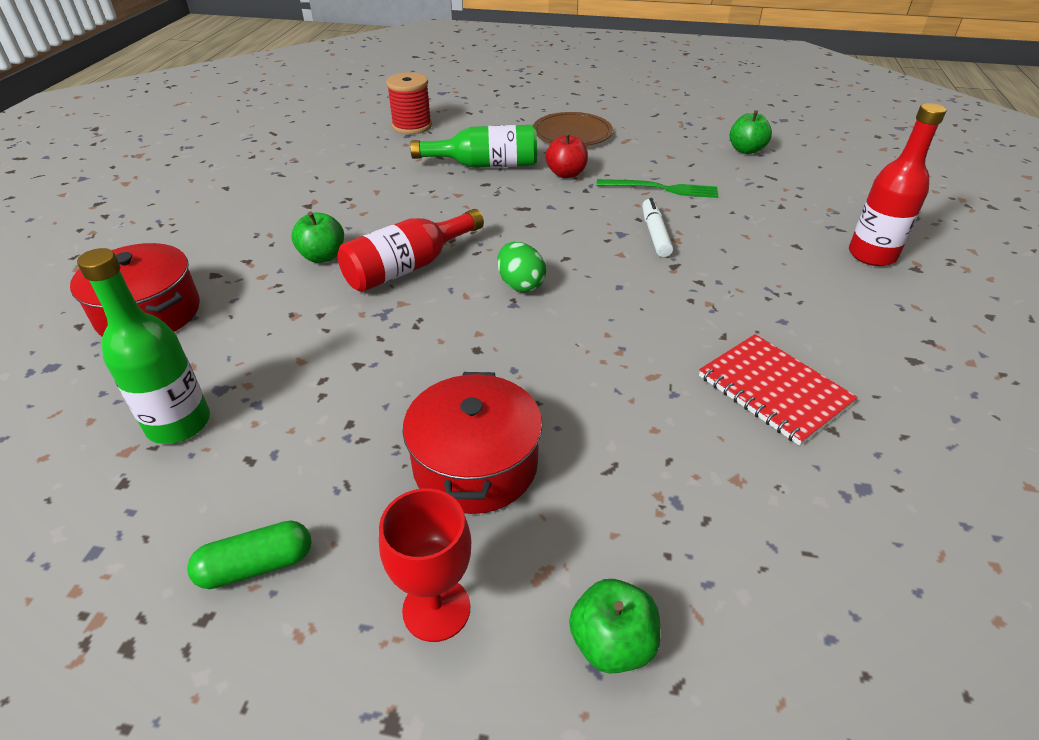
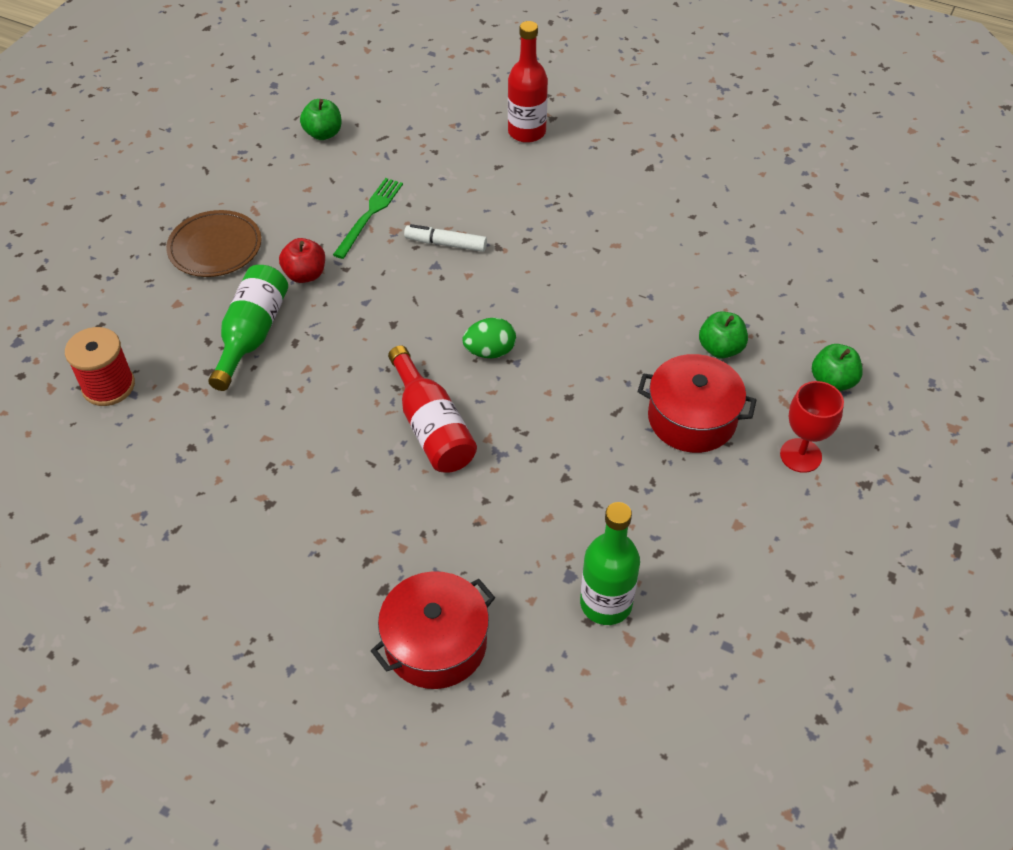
camera: 75 degrees left, 10 degrees up
(256, 566) = (755, 547): green capsule -> none
(322, 256) = (385, 494): green apple -> green apple (720, 348)
(773, 390) = (660, 245): red notebook -> none

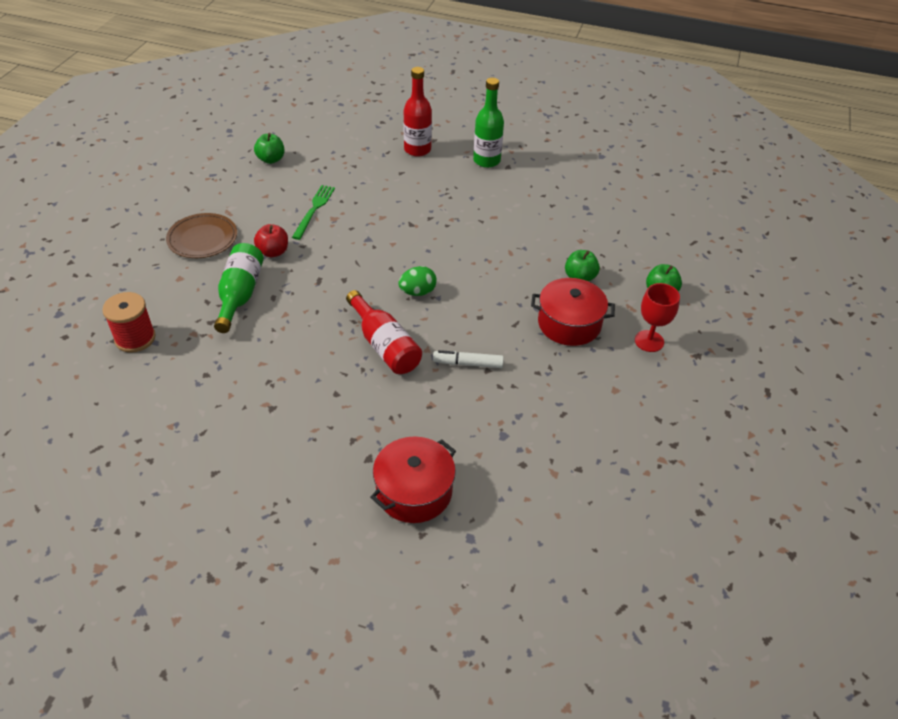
camera: 10 degrees left, 5 degrees down
(446, 244) = (373, 224): white marker -> white marker (468, 363)
(606, 603) = (533, 451): green bottle -> green bottle (486, 161)

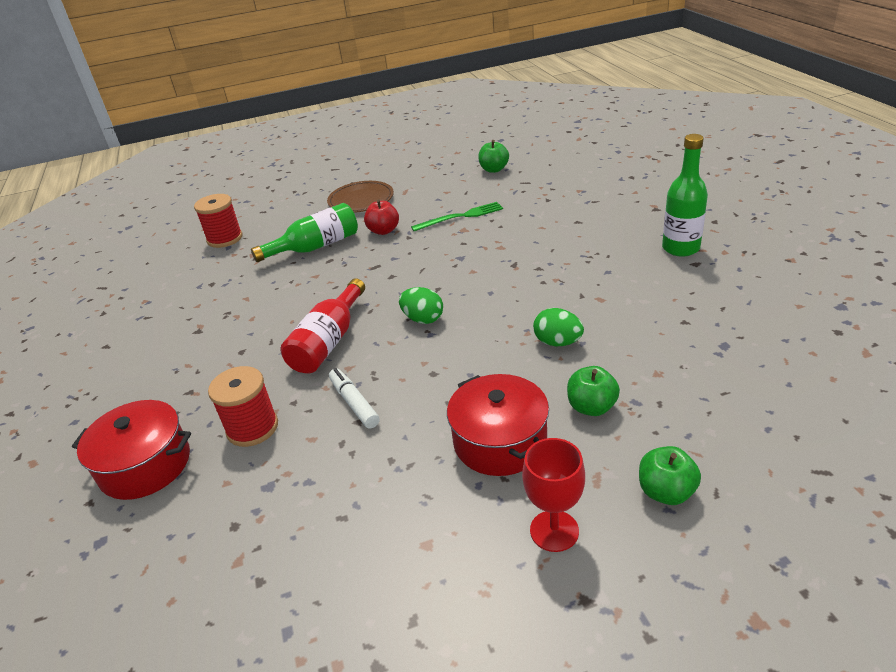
camera: 60 degrees right, 10 degrees down
(417, 150) = (625, 210): red bottle -> none
(437, 421) = (252, 428): none -> red spool
(513, 255) = (557, 342): none -> green egg

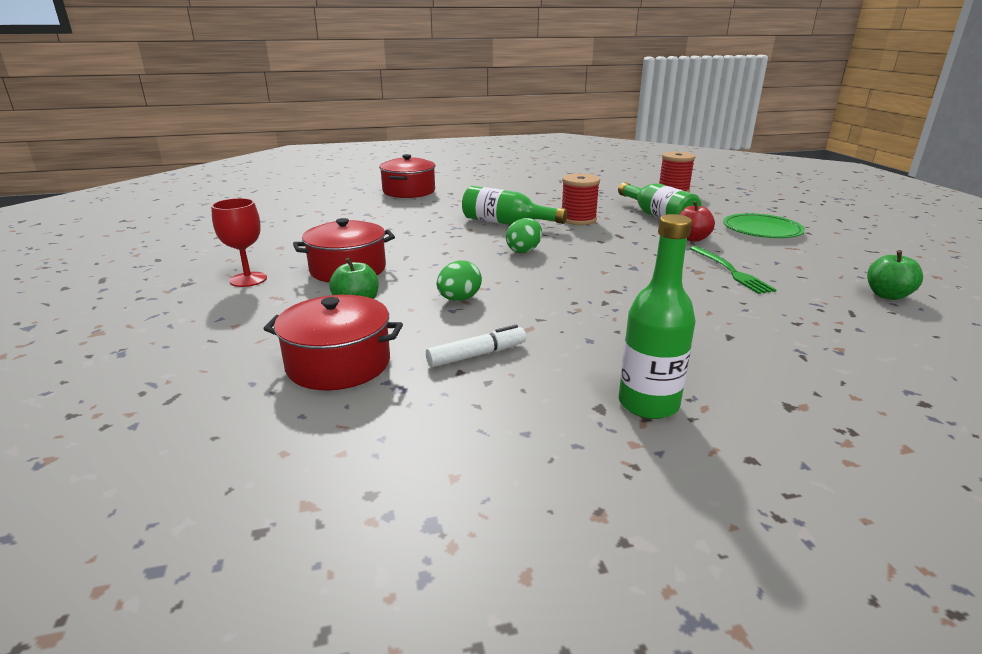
camera: 90 degrees right, 10 degrees down
(252, 428) = (422, 209): red spool -> red spool (578, 219)
(329, 342) = (506, 223): red bottle -> green bottle
(354, 403) = (427, 230): white marker -> white marker (477, 355)
(361, 200) = (761, 230): brown plate -> green plate
(666, 492) = (236, 320): green apple -> none
(709, 386) = (338, 363): none -> red pot

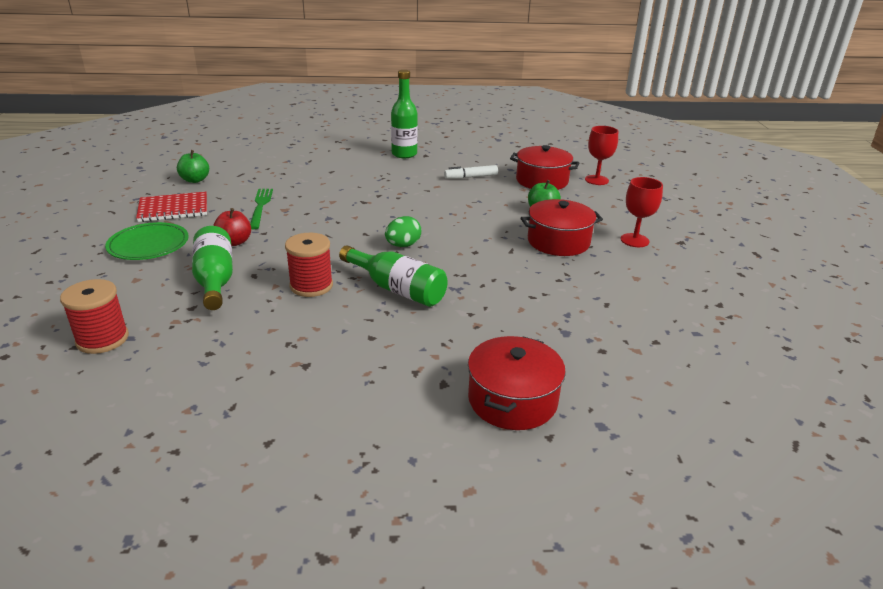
camera: 170 degrees left, 5 degrees up
(221, 380) = (596, 180): none -> red goblet
(459, 299) = (473, 207): green egg -> none
(818, 259) = (173, 209): none -> red notebook

